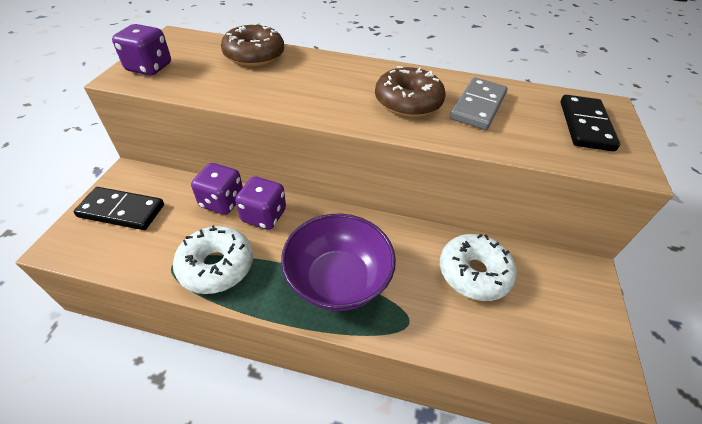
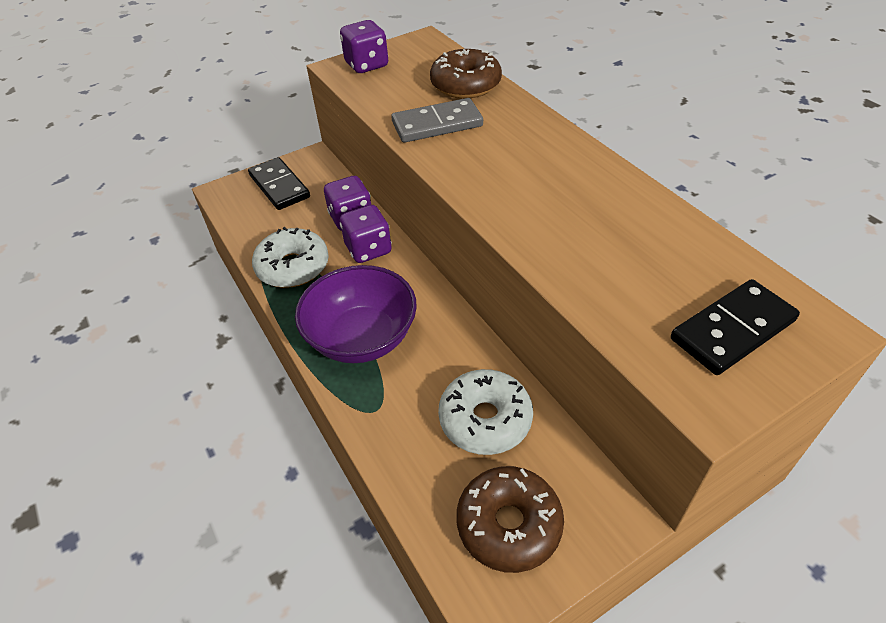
camera: 50 degrees right, 0 degrees up
(408, 102) = (547, 197): brown donut -> brown donut (509, 524)
(478, 106) = (623, 239): grey domino -> grey domino (437, 124)

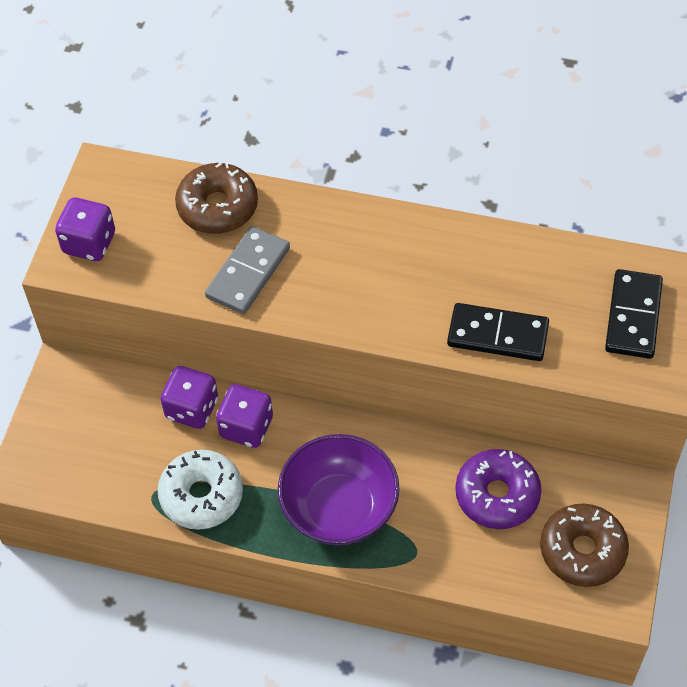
camera: 45 degrees left, 10 degrees up
(279, 186) = (74, 427): black domino -> black domino (497, 335)
(485, 419) = (497, 495): white donut -> purple donut

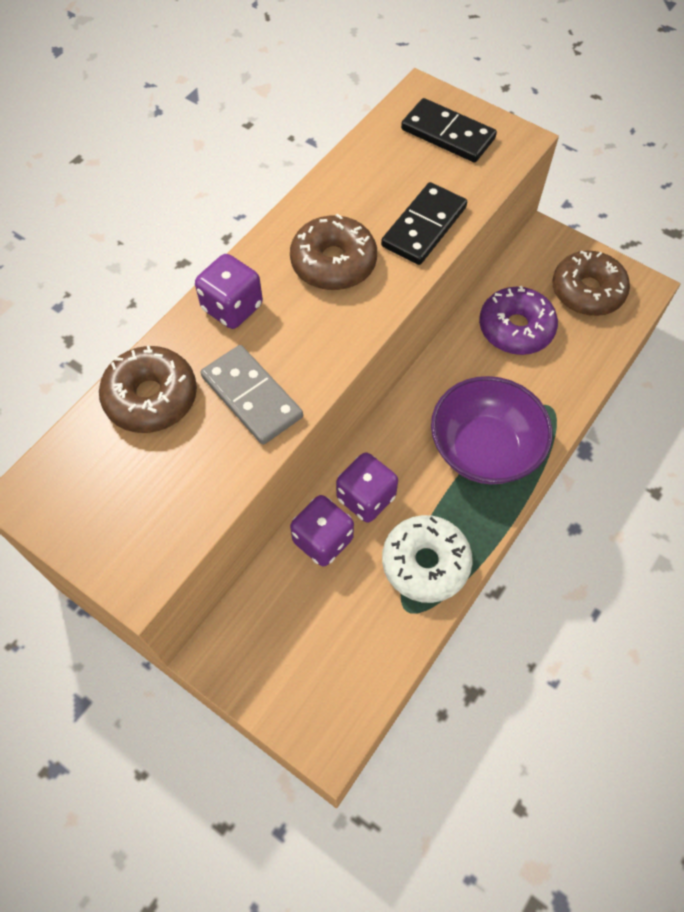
camera: 70 degrees left, 5 degrees up
(89, 243) = (124, 540): purple dice -> purple dice (232, 307)
(417, 279) = (333, 263): none -> brown donut

